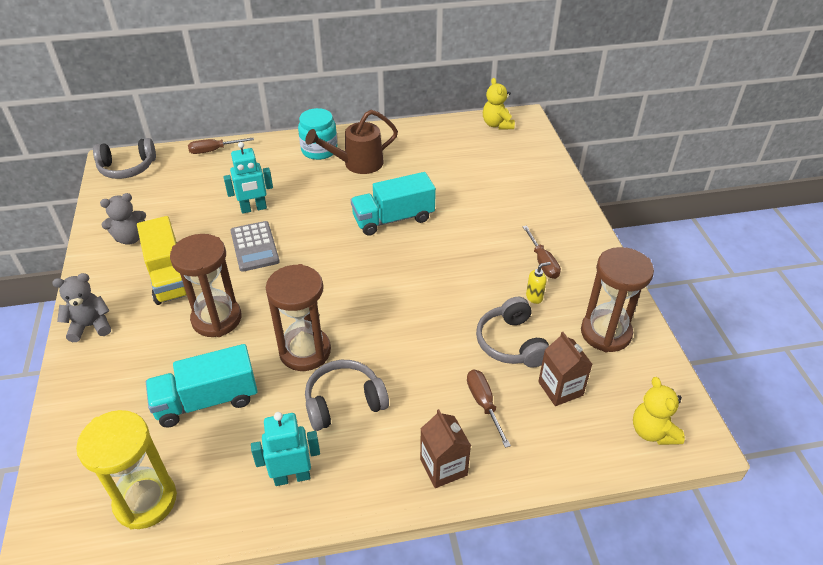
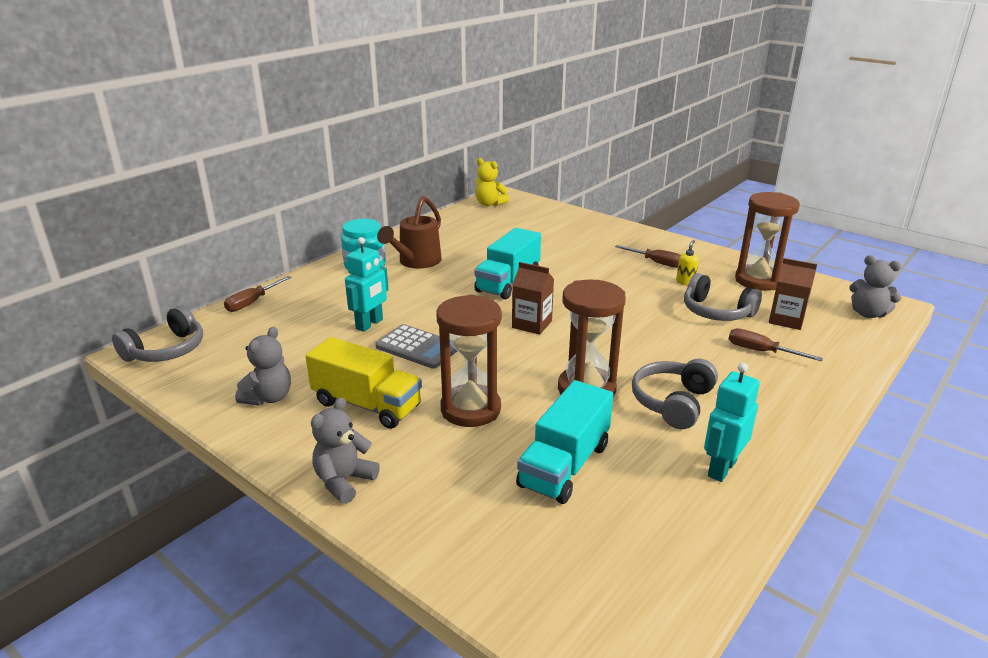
camera: 40 degrees left, 15 degrees down
(145, 501) = (640, 566): yellow hourglass -> none
(443, 467) = (802, 398): brown carton -> brown carton (532, 324)
(652, 431) = (868, 314): yellow teddy bear -> grey teddy bear

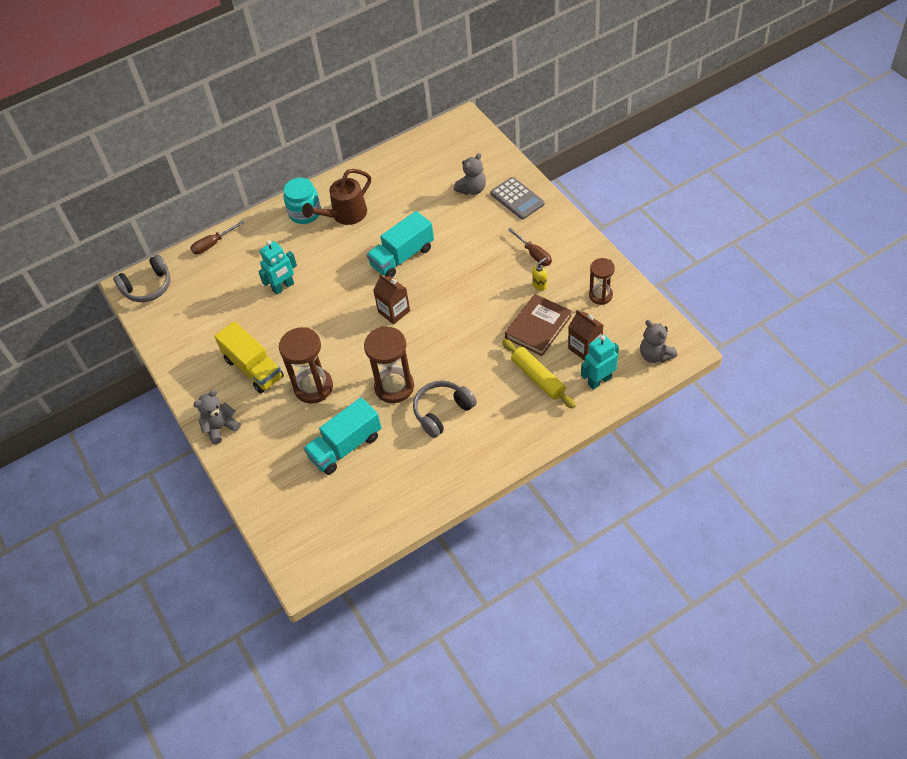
camera: 25 degrees right, 25 degrees up
(268, 398) = (198, 348): grey teddy bear -> grey teddy bear (472, 189)
(417, 347) = (305, 320): grey calculator -> grey calculator (517, 199)
(489, 204) = (444, 135): yellow teddy bear -> none
(716, 312) = (538, 327): grey headphones -> brown book
(721, 468) = (435, 472): turquoise robot -> turquoise robot (599, 381)
(758, 280) = (600, 295): brown hourglass -> brown hourglass, size x0.62
(761, 351) = (538, 378): brown screwdriver -> yellow rolling pin

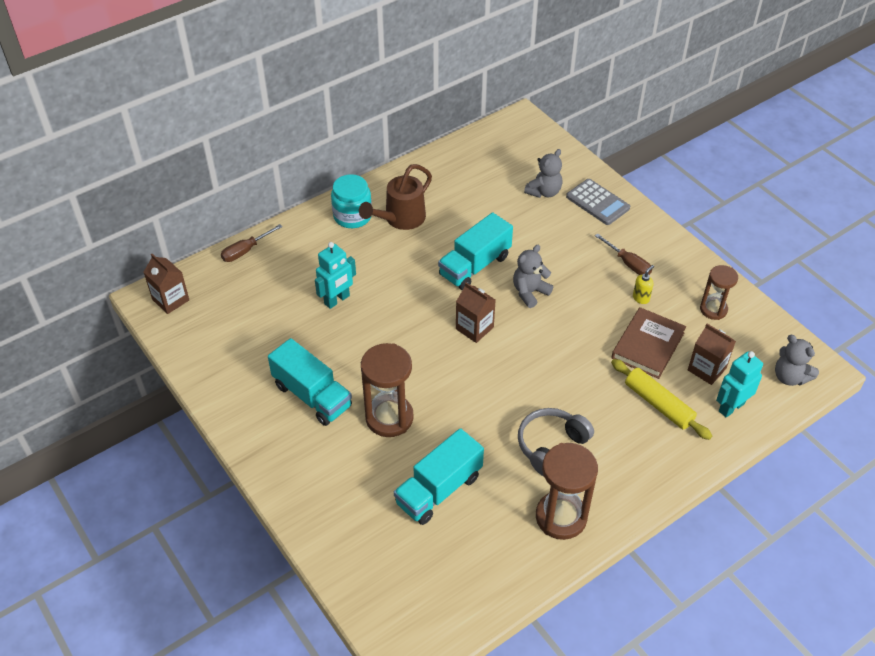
camera: 10 degrees left, 5 degrees down
(148, 287) = (171, 300): grey headphones -> brown carton
(220, 427) = (279, 468): grey teddy bear -> grey teddy bear (530, 292)
(253, 368) = (312, 395): yellow truck -> turquoise truck
(394, 387) = (488, 416): brown hourglass -> brown hourglass (561, 517)

